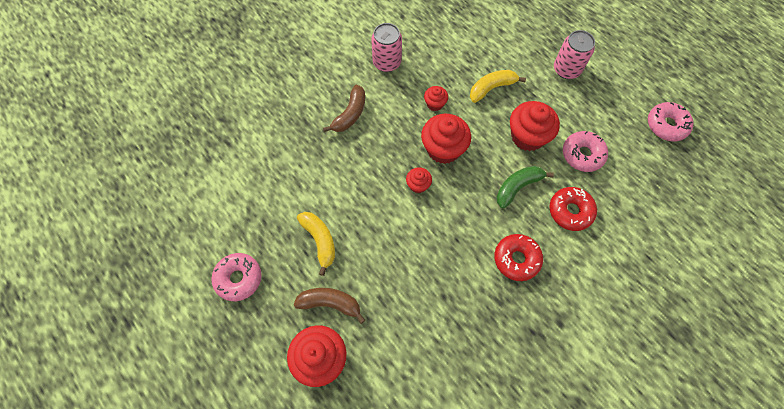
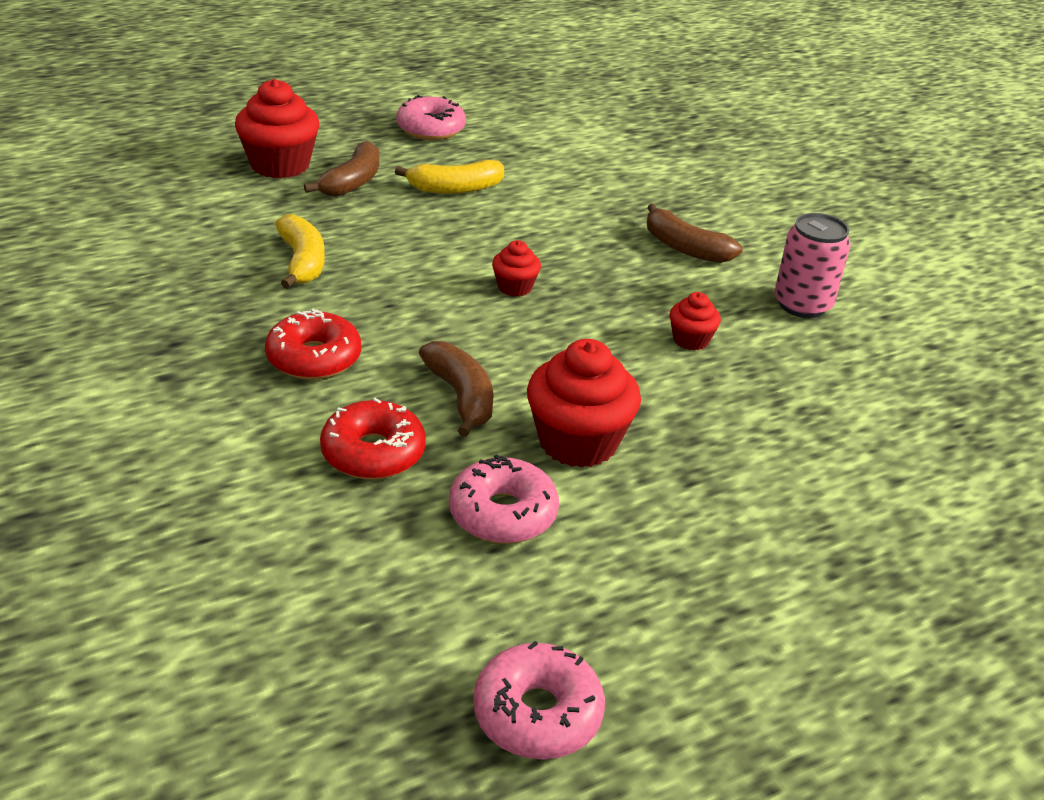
camera: 100 degrees right, 30 degrees down
(443, 149) = (581, 328): red cupcake -> none
(491, 88) = (719, 422): yellow banana -> yellow banana (302, 262)
(517, 187) = (461, 397): green banana -> brown banana
(566, 69) = (761, 561): pink can -> none

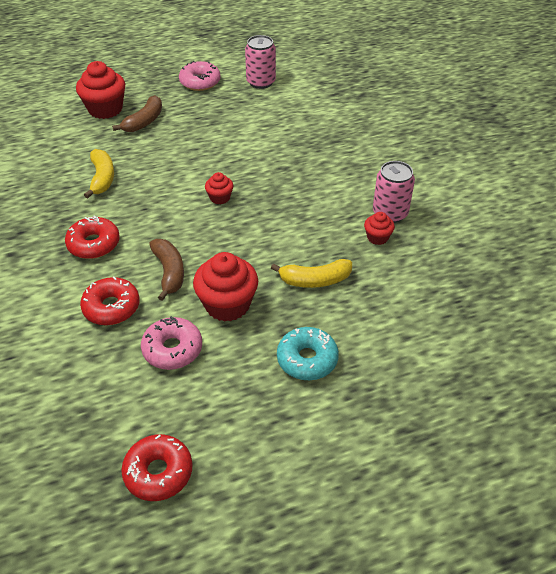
camera: 10 degrees right, 10 degrees up
(455, 189) = (203, 126): yellow banana -> yellow banana (315, 280)
(531, 129) = (261, 82): none -> pink can
(537, 713) = (158, 472): pink donut -> red donut
(685, 248) = (330, 171): brown banana -> none
(690, 340) = (313, 237): red cupcake -> red cupcake (377, 237)
(742, 519) = (307, 359): none -> turquoise donut

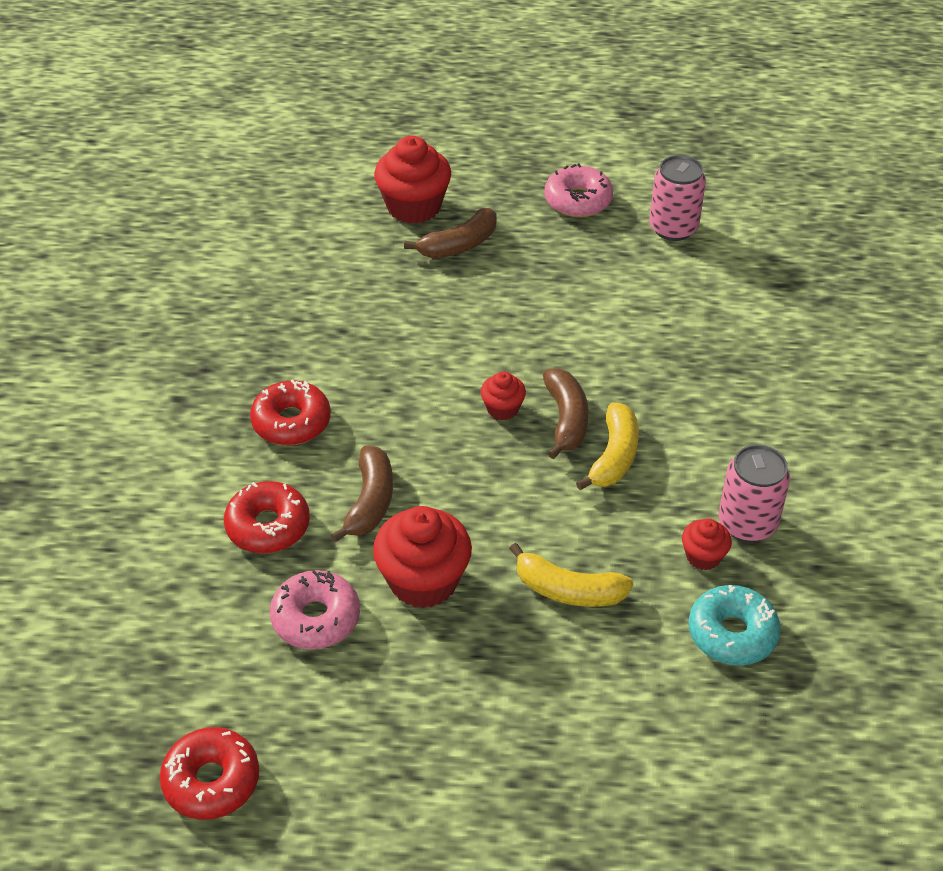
camera: 25 degrees right, 0 degrees up
(102, 178) = (353, 321): yellow banana -> yellow banana (614, 456)
(260, 192) = (566, 419): none -> brown banana
(307, 359) = (488, 705): turquoise donut -> turquoise donut (732, 633)

